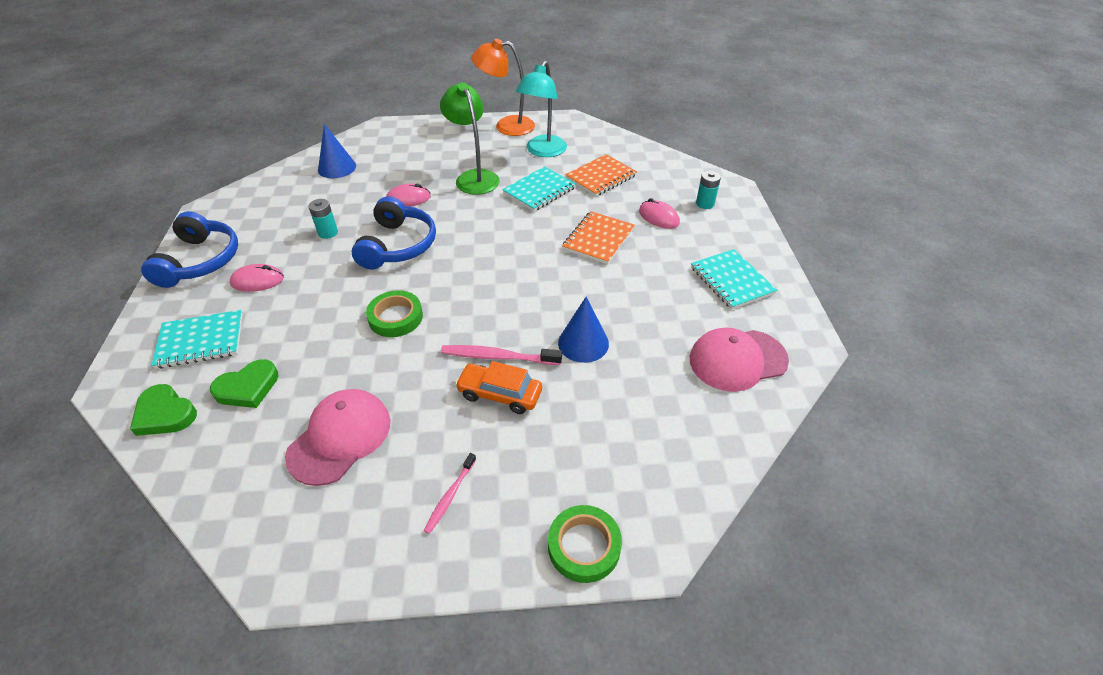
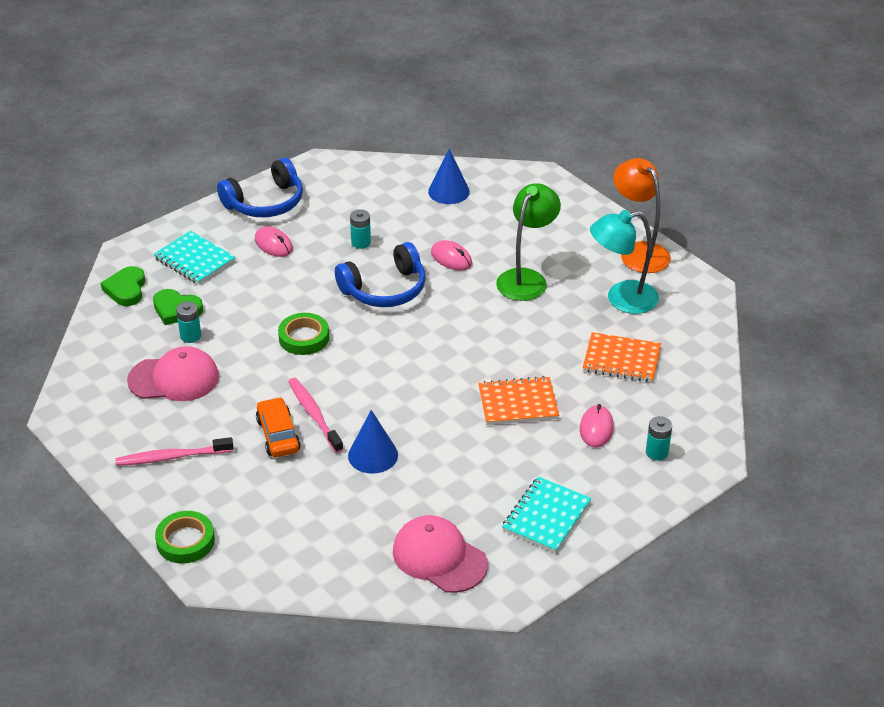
camera: 55 degrees right, 5 degrees down
(297, 394) = (190, 336): none -> turquoise battery
(450, 496) = (172, 457): pink toothbrush -> pink toothbrush, size x1.61
(539, 191) = (552, 330): turquoise notebook -> none

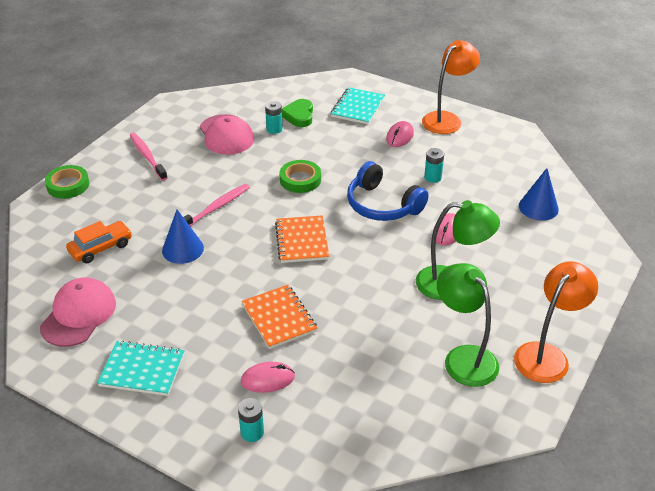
camera: 70 degrees right, 0 degrees up
(126, 289) = (308, 90): green heart -> none
(265, 202) = (447, 119): blue headphones -> orange lamp
(278, 435) = (187, 196): orange car -> orange car (101, 248)
(621, 299) = (463, 358): turquoise lamp -> green lamp
(621, 360) = (373, 377): orange notebook -> orange notebook (302, 241)

